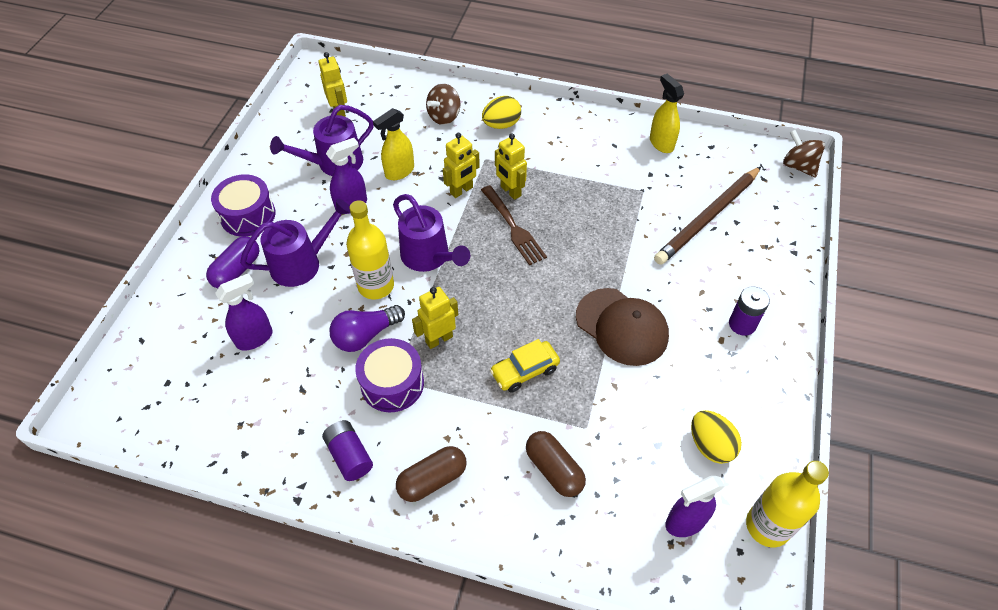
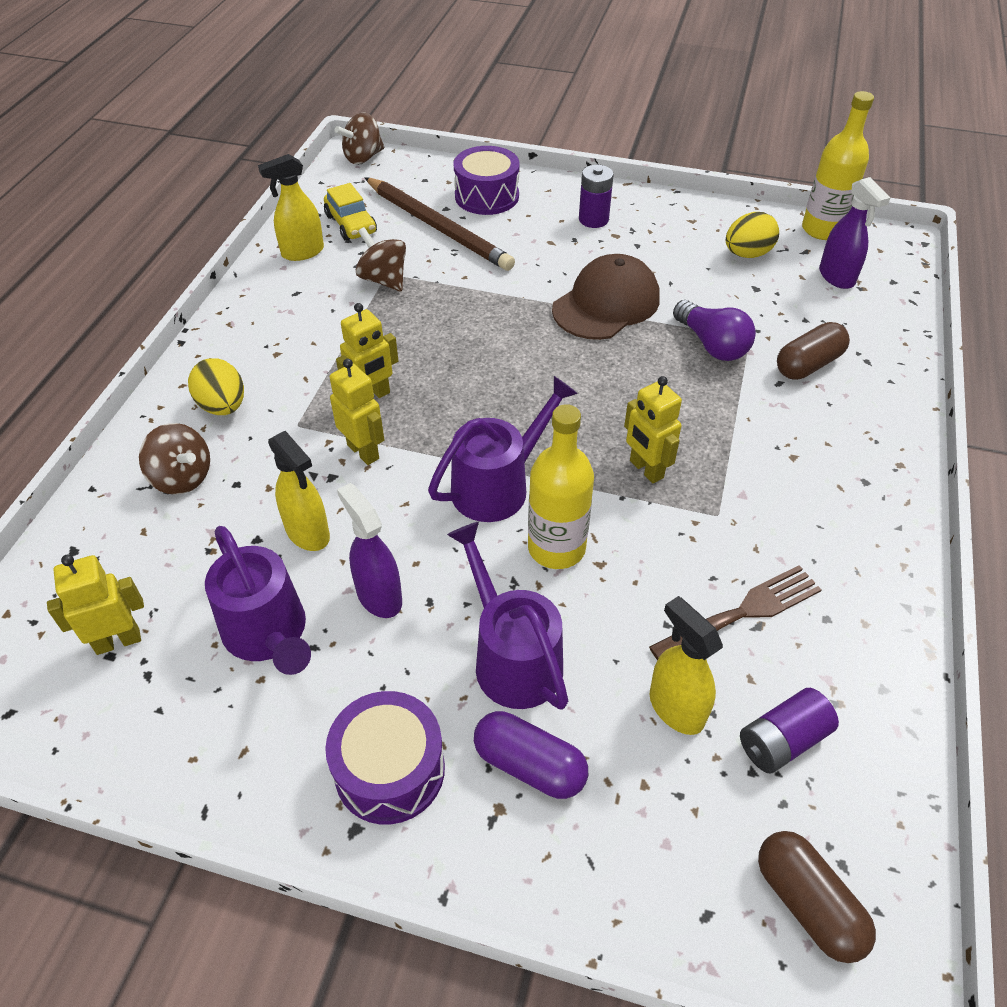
camera: 90 degrees left, 5 degrees down
(255, 338) = (675, 708): purple spray bottle -> yellow spray bottle
(349, 455) = (847, 556): purple battery -> purple battery (782, 741)
(365, 335) = (650, 554): purple light bulb -> purple light bulb (712, 345)
(392, 384) = (726, 516): purple drum -> purple drum (487, 196)
(432, 479) = (854, 468): brown capsule -> brown capsule (807, 903)
(513, 227) = (443, 395): brown fork -> brown fork (741, 614)
(525, 371) = (682, 386): yellow car -> yellow car (351, 224)
(635, 189) = (383, 280): none -> brown spinning top

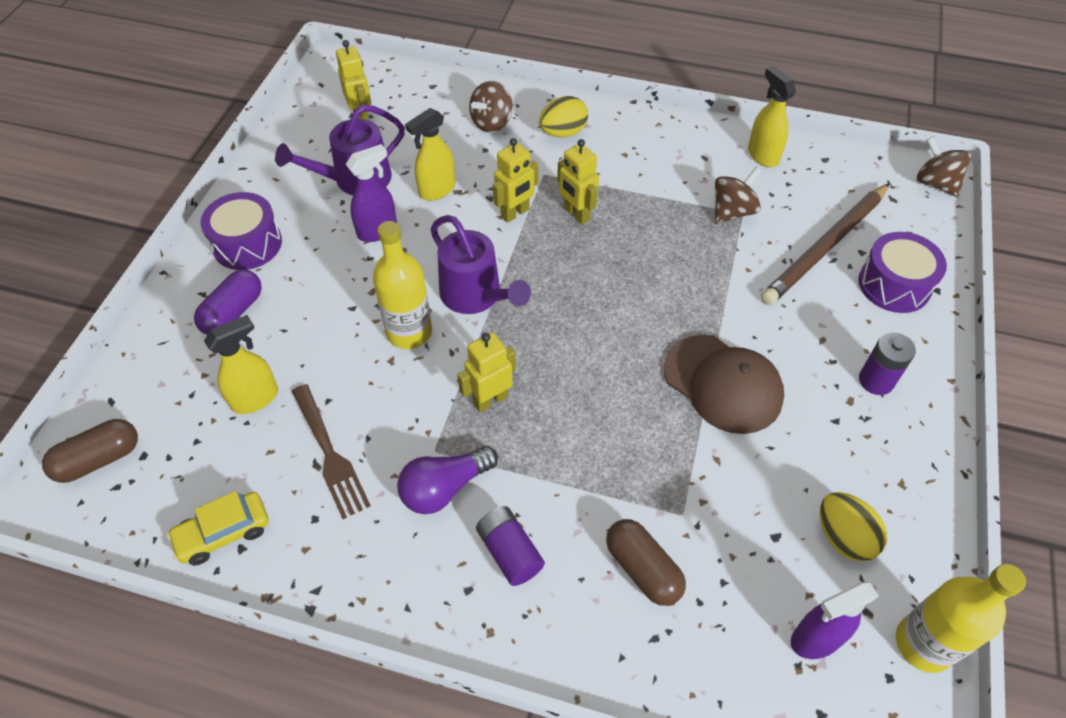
camera: 90 degrees right, 5 degrees up
(351, 224) = (814, 183): yellow car -> yellow car (223, 533)
(511, 656) = (316, 303): purple watering can -> none
(712, 345) = (667, 475): purple light bulb -> purple light bulb (444, 488)
(782, 741) = (214, 464): purple battery -> purple battery (509, 552)

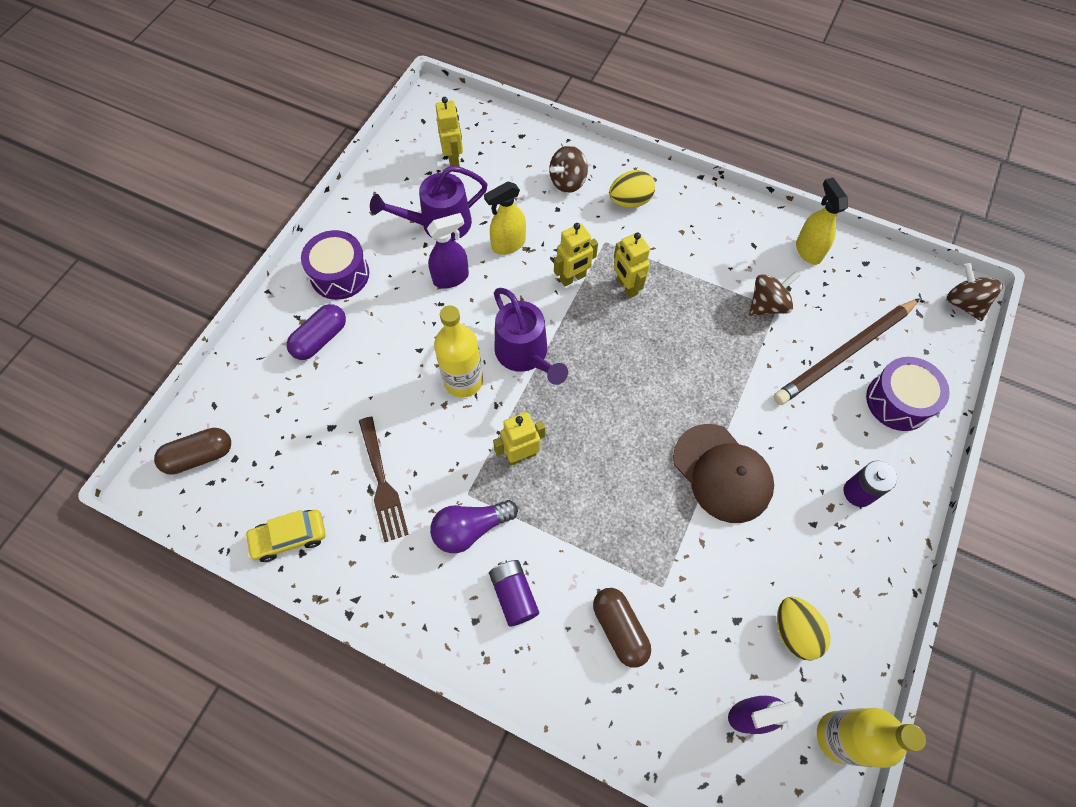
camera: 10 degrees right, 10 degrees up
(256, 398) = (329, 422): yellow spray bottle -> none

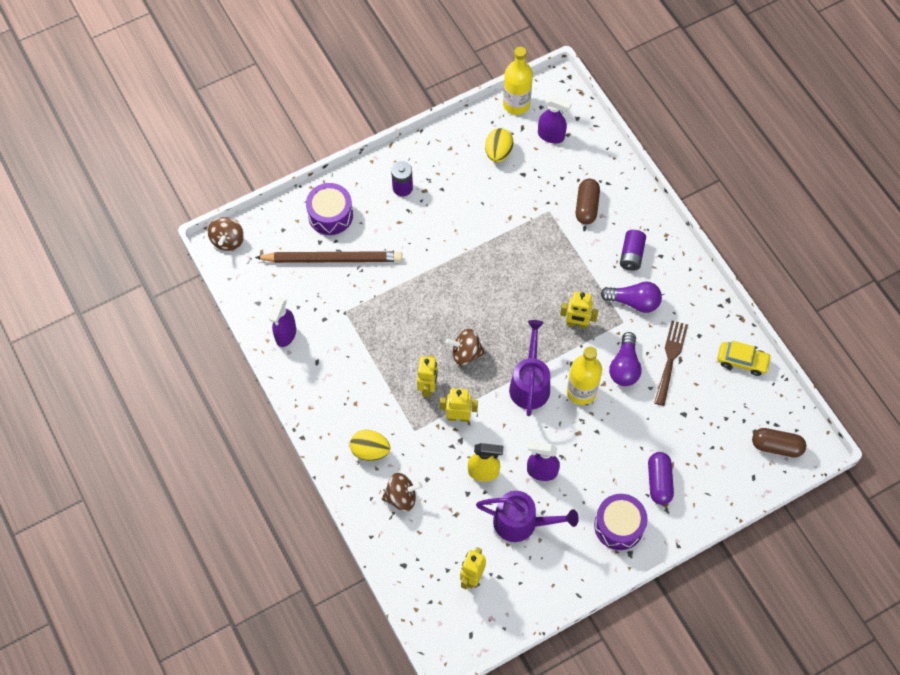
camera: 145 degrees left, 0 degrees up
(320, 339) = (659, 482): purple capsule -> purple capsule turned 75 degrees counterclockwise
(432, 439) = (624, 367): none -> purple light bulb
(722, 473) = (468, 242): brown cap -> none
(767, 305) = (348, 317): brown spinning top -> brown spinning top (466, 353)
(808, 250) = (285, 334): yellow spray bottle -> purple spray bottle

